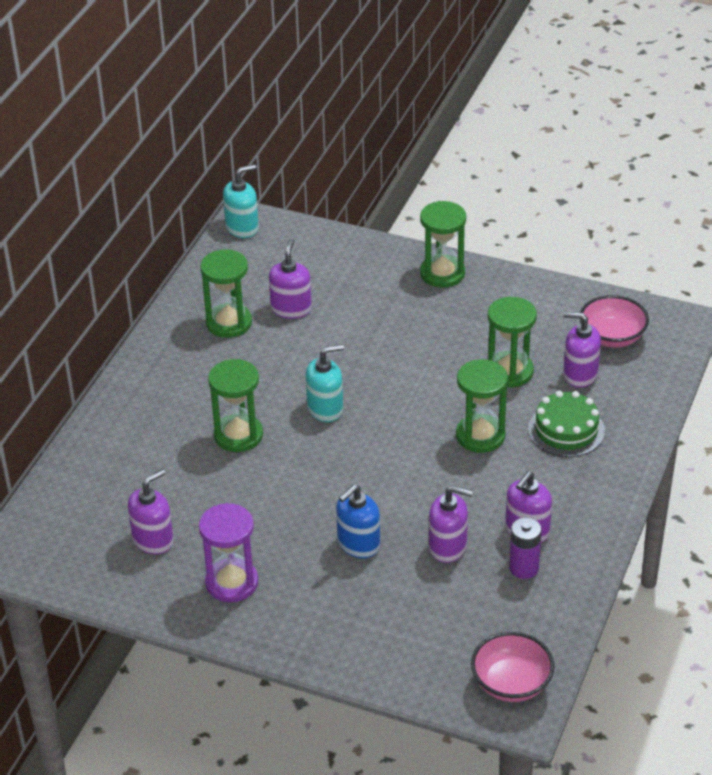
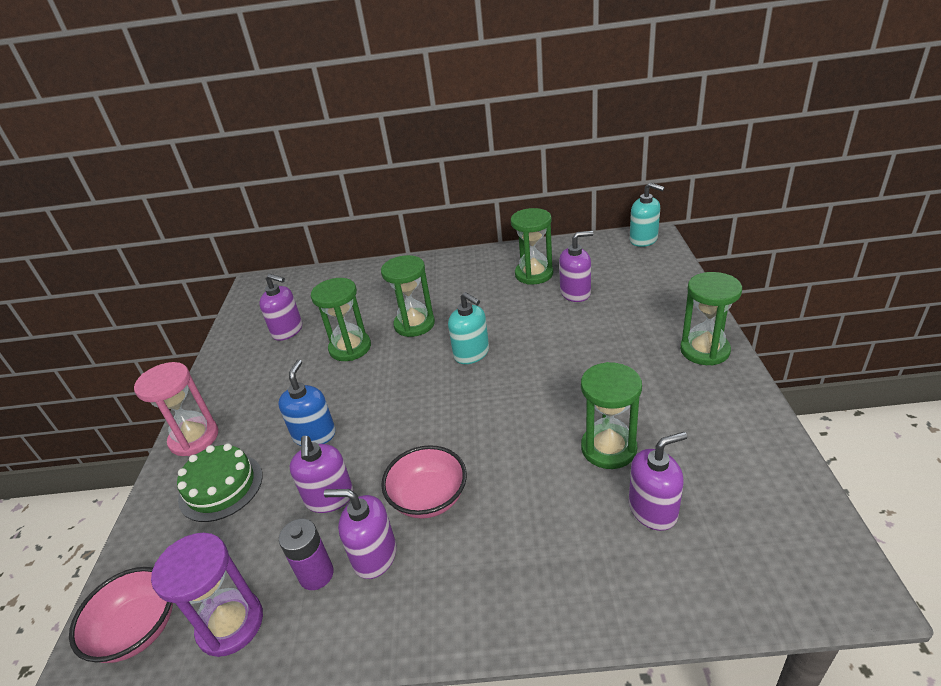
camera: 70 degrees right, 5 degrees down
(231, 582) = (252, 382): purple hourglass -> purple hourglass (230, 624)
(292, 638) = (194, 438): none -> pink hourglass
(358, 544) = (314, 435): blue soap dispenser -> blue soap dispenser turned 75 degrees clockwise
(480, 436) = (498, 462): green hourglass -> green hourglass (350, 348)
(566, 430) = (552, 531): green cake -> green cake (221, 487)
(580, 374) = (653, 510): purple soap dispenser -> purple soap dispenser turned 75 degrees clockwise
(612, 337) = (744, 516): pink bowl -> pink bowl (428, 498)

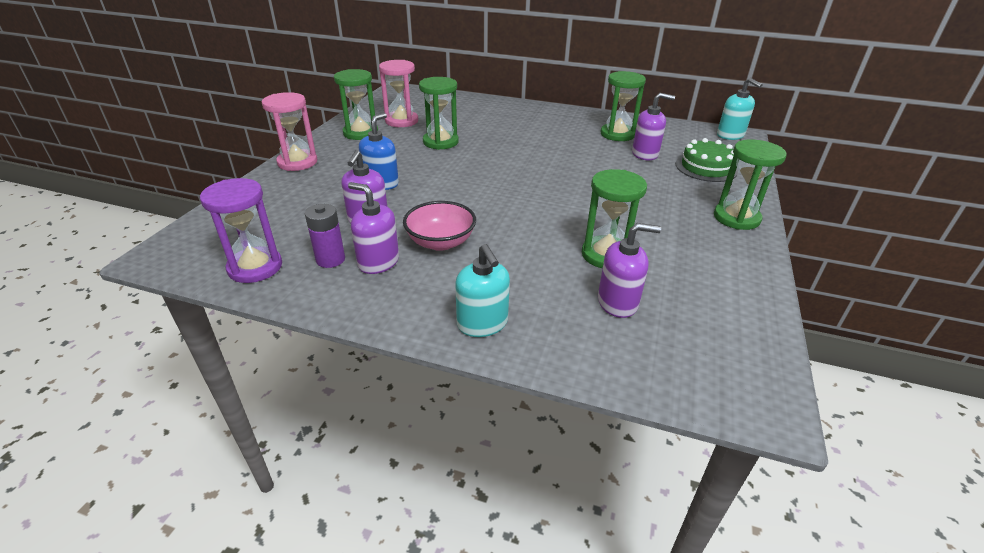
camera: 15 degrees right, 0 degrees up
(138, 629) = (195, 251): pink bowl -> none
(221, 487) = (298, 193): green cake -> green cake (706, 167)
(288, 331) = (401, 121): purple soap dispenser -> pink hourglass
(414, 324) = (499, 141): green hourglass -> green hourglass (361, 133)
(471, 353) = (532, 169): turquoise soap dispenser -> turquoise soap dispenser (482, 323)

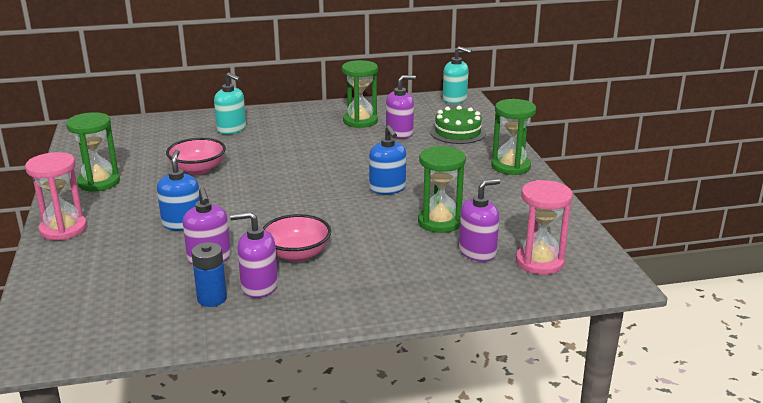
camera: 30 degrees left, 10 degrees down
(255, 267) = (146, 328): purple hourglass -> none
(330, 259) = (212, 299): purple battery -> blue battery
(401, 121) = (130, 159): pink hourglass -> pink hourglass (539, 262)
(440, 142) = (198, 169): green hourglass -> pink bowl
(482, 323) = (394, 299): turquoise soap dispenser -> turquoise soap dispenser (232, 129)
(584, 204) = (387, 188): none -> blue soap dispenser

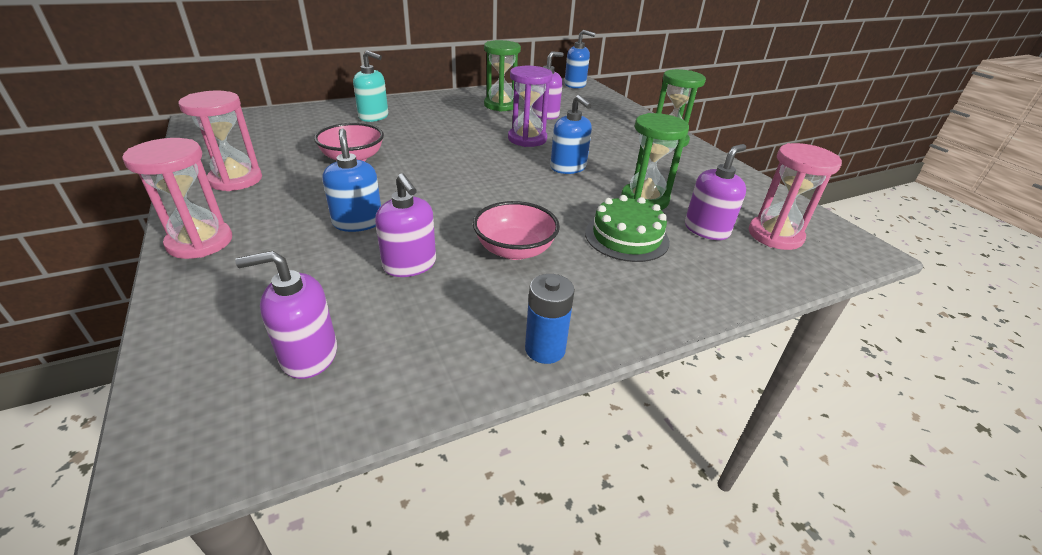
camera: 15 degrees left, 10 degrees up
(99, 182) = (236, 180): green hourglass -> pink hourglass
(212, 299) = (438, 323): blue battery -> blue battery (545, 349)
(259, 286) = (491, 298): purple soap dispenser -> purple soap dispenser (309, 355)
(365, 158) = (527, 139): none -> purple hourglass
(455, 99) = (575, 85): turquoise soap dispenser -> blue soap dispenser
(457, 132) = (598, 112): green cake -> green cake (626, 237)

